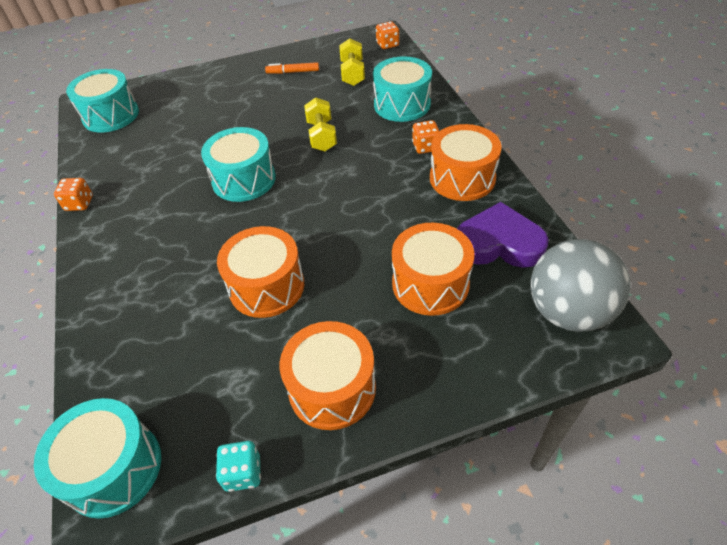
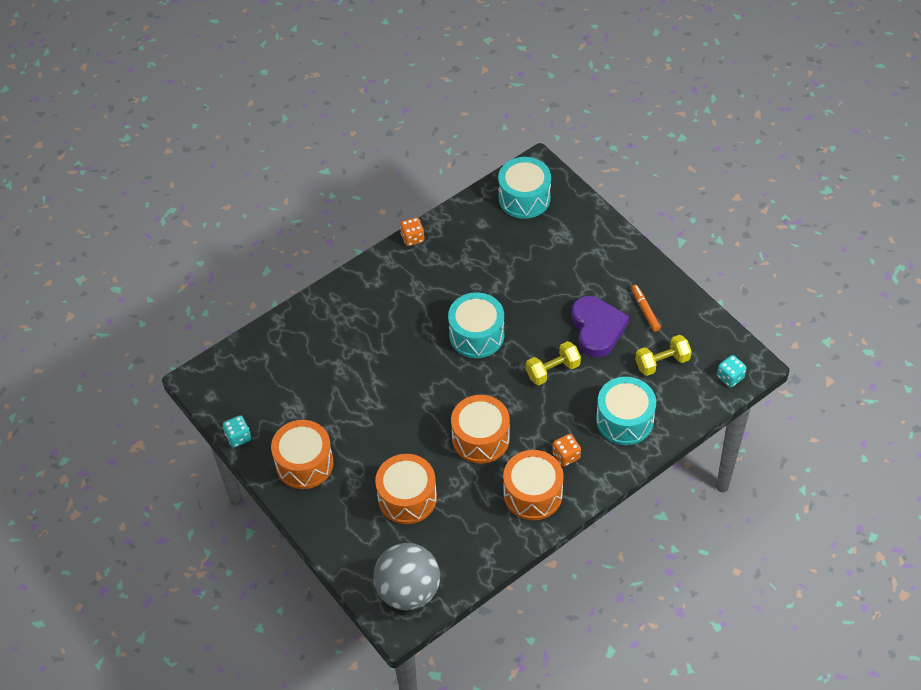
camera: 70 degrees right, 5 degrees up
(113, 468) = (223, 372): turquoise drum -> none
(266, 286) = (372, 395): orange drum -> orange drum (480, 438)
(387, 44) = (730, 377): orange dice -> turquoise dice
(499, 243) = (463, 535): purple heart -> purple heart (597, 329)

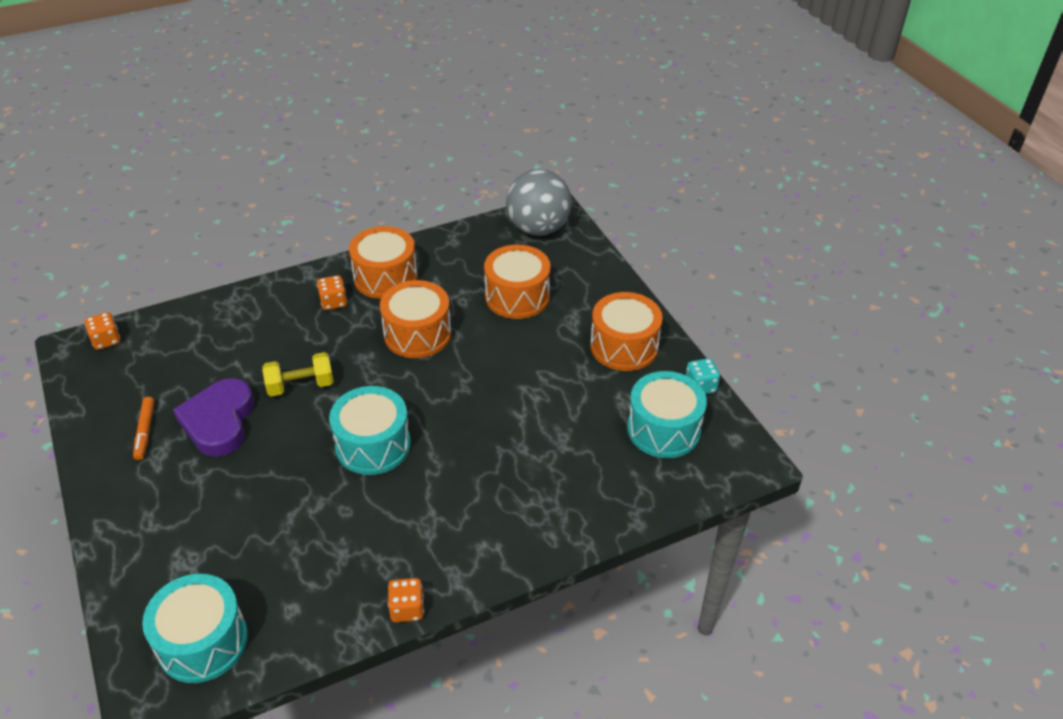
camera: 170 degrees left, 10 degrees down
(624, 420) = (251, 322): turquoise drum -> turquoise drum (663, 429)
(662, 362) = (169, 369): yellow dumbbell -> none
(730, 377) = (106, 340): turquoise dice -> orange dice

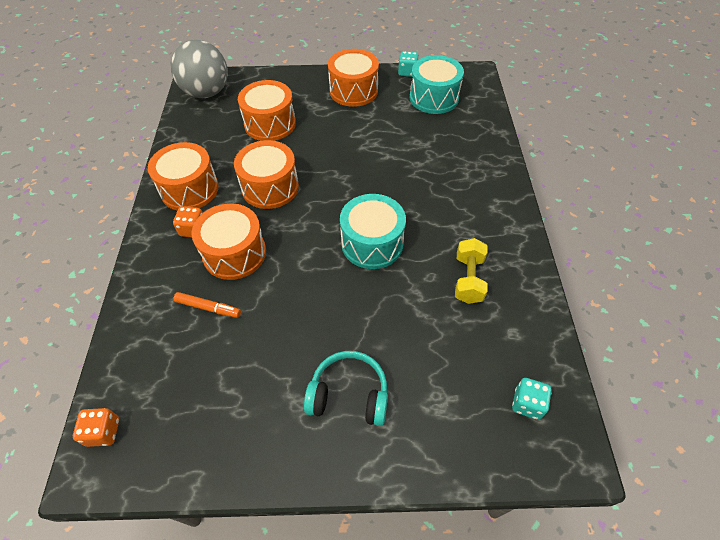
camera: 65 degrees left, 10 degrees up
(145, 432) = (264, 412): orange marker -> orange marker (208, 308)
(177, 486) = (349, 395): none -> turquoise headphones
(203, 641) = (527, 404): turquoise drum -> turquoise dice
(219, 422) = (286, 346): purple heart -> none
(300, 386) = (279, 275): yellow dumbbell -> yellow dumbbell (468, 279)
(315, 343) = (234, 253): none -> orange drum
(407, 609) = (533, 262): orange dice -> none

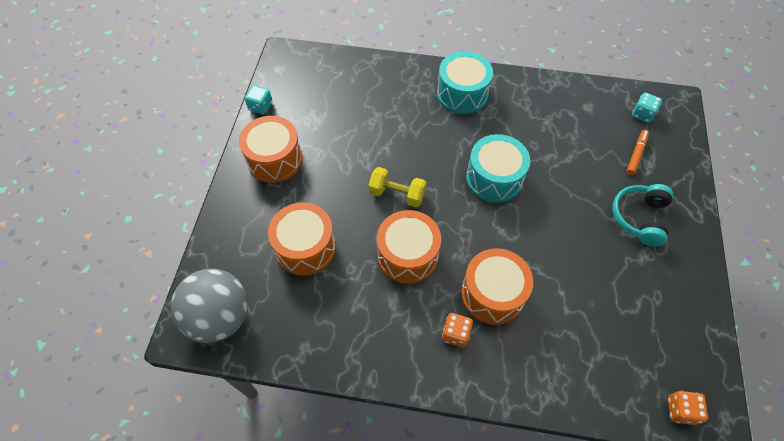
camera: 80 degrees left, 5 degrees up
(189, 189) = (394, 338): orange drum -> none
(208, 308) = (555, 320): orange marker -> orange marker (636, 155)
(434, 98) = (311, 94): turquoise drum -> turquoise drum (462, 94)
(468, 279) = (538, 121): yellow dumbbell -> yellow dumbbell (397, 194)

